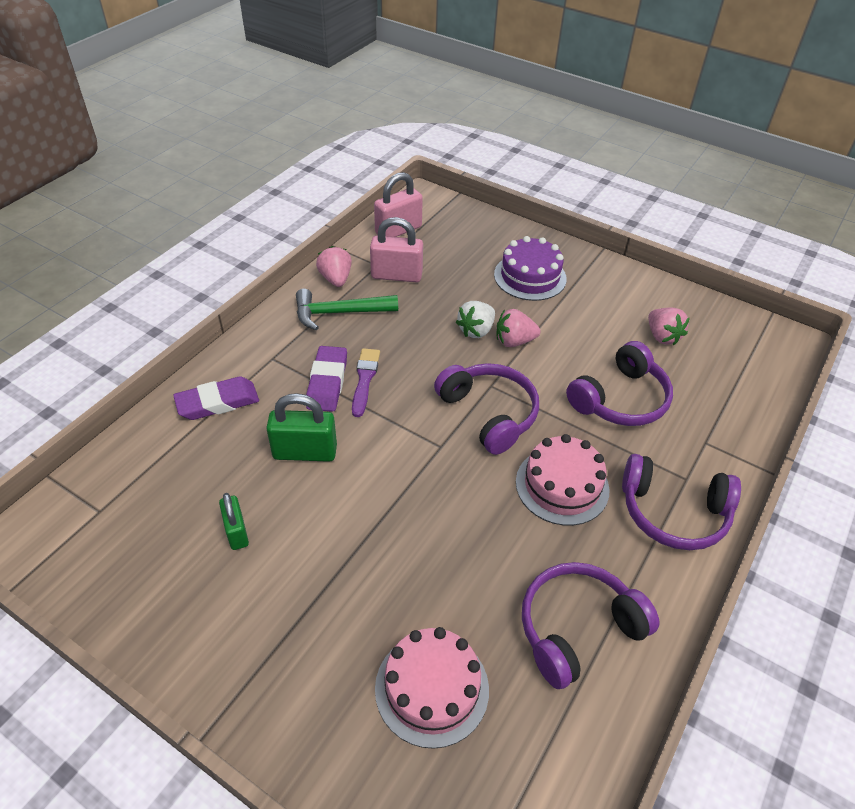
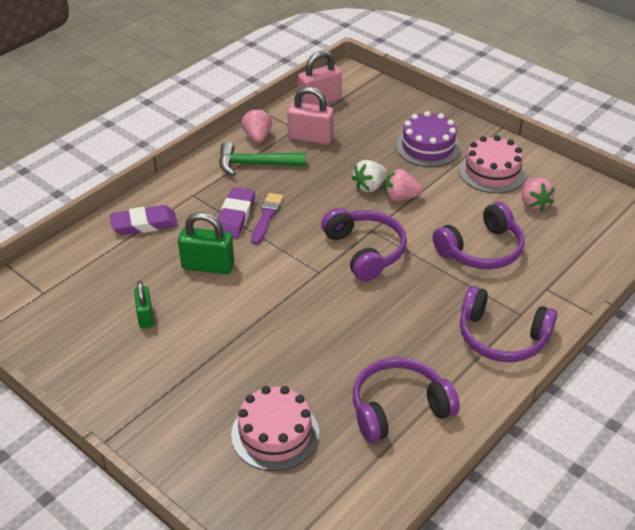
camera: 10 degrees right, 5 degrees down
(562, 485) = (413, 309): pink cake -> pink cake (492, 172)

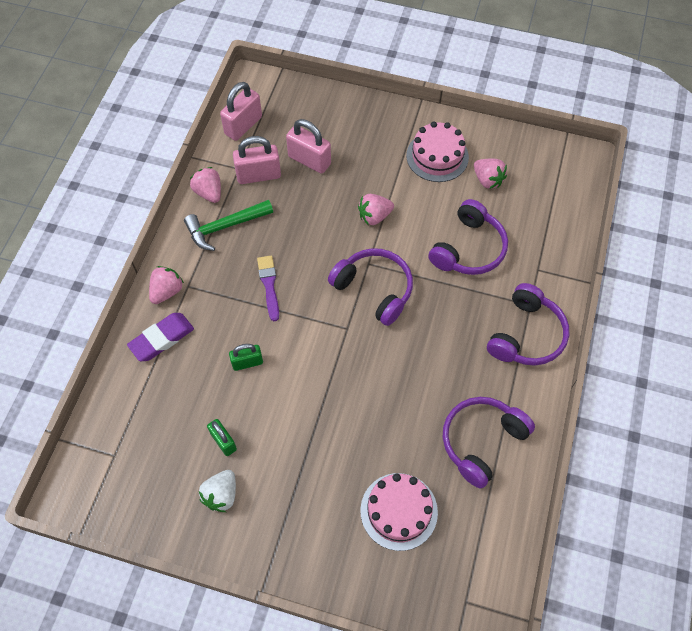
camera: 25 degrees left, 20 degrees up
(172, 193) = (167, 291): none -> pink strawberry
(208, 266) = (247, 362): green padlock -> green padlock, size x0.62
(235, 216) = (240, 296): purple eraser -> none
(364, 140) = (309, 160): none -> pink padlock
(369, 186) = (341, 214): white strawberry -> white strawberry (221, 495)
(428, 147) = (369, 147): purple cake -> none
(501, 337) = (526, 335): purple headphones -> purple headphones turned 60 degrees counterclockwise

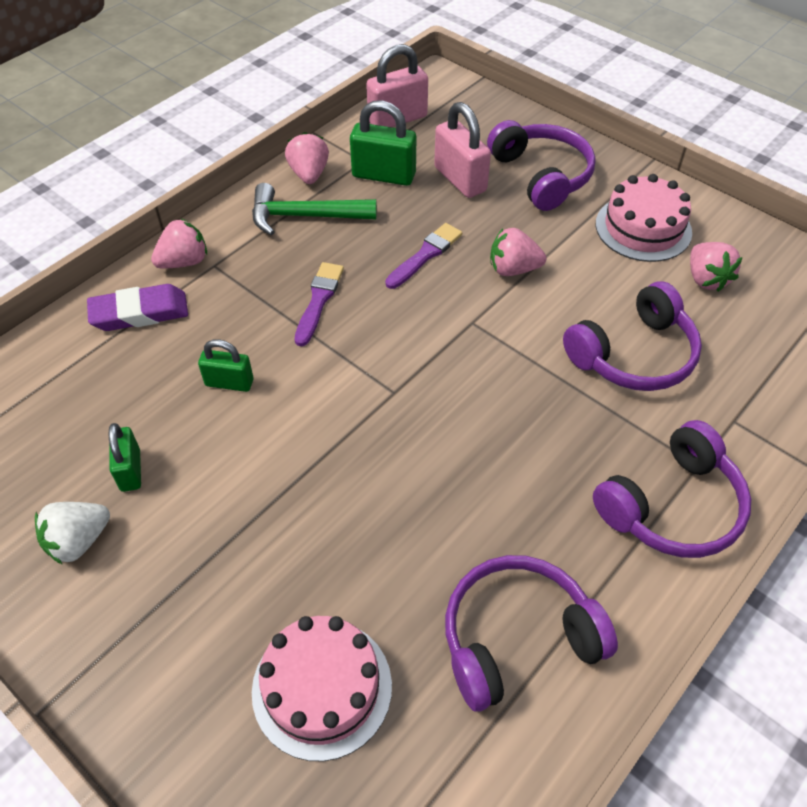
camera: 25 degrees right, 10 degrees down
(258, 175) = (384, 175): pink padlock -> green padlock
(317, 226) = (425, 255): none -> purple brush
(374, 289) = (462, 357): purple headphones -> purple headphones (541, 175)

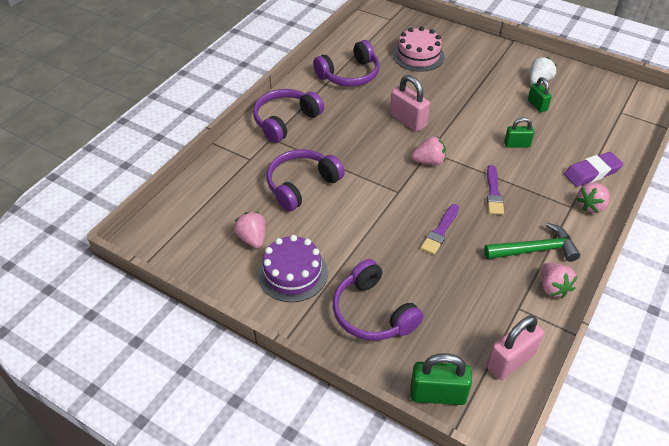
camera: 170 degrees right, 5 degrees down
(384, 175) = (495, 295): green padlock -> green padlock (437, 394)
(460, 179) = (435, 299): pink padlock -> pink padlock (408, 120)
(513, 269) = (380, 229): pink strawberry -> pink strawberry (429, 161)
(643, 228) = (292, 273): pink cake -> purple cake

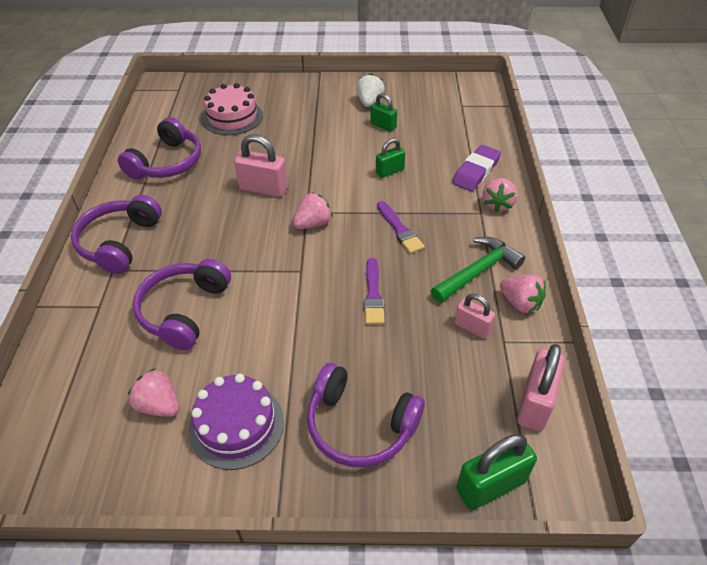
camera: 30 degrees left, 0 degrees up
(500, 287) = (472, 327): none -> pink padlock

